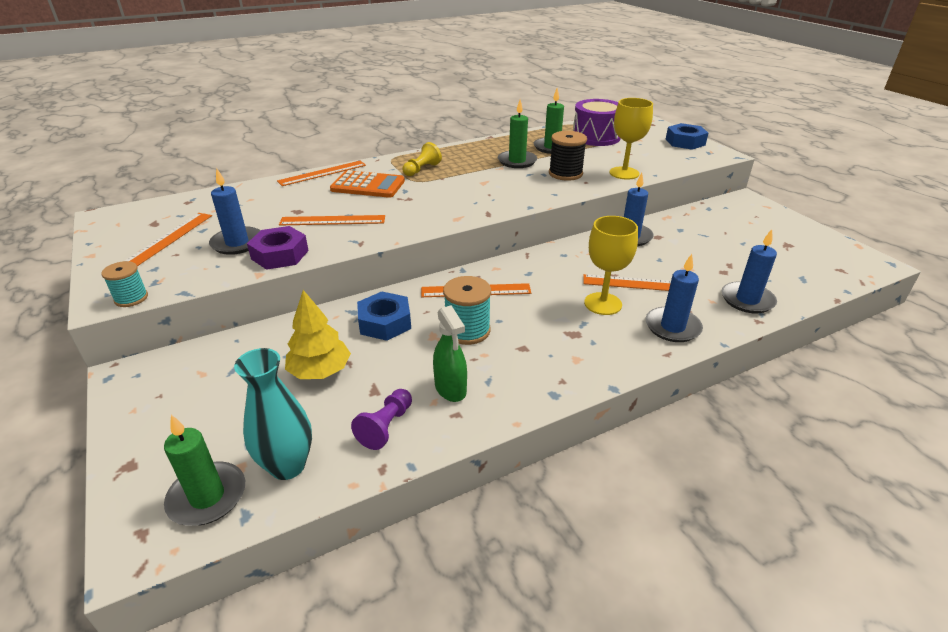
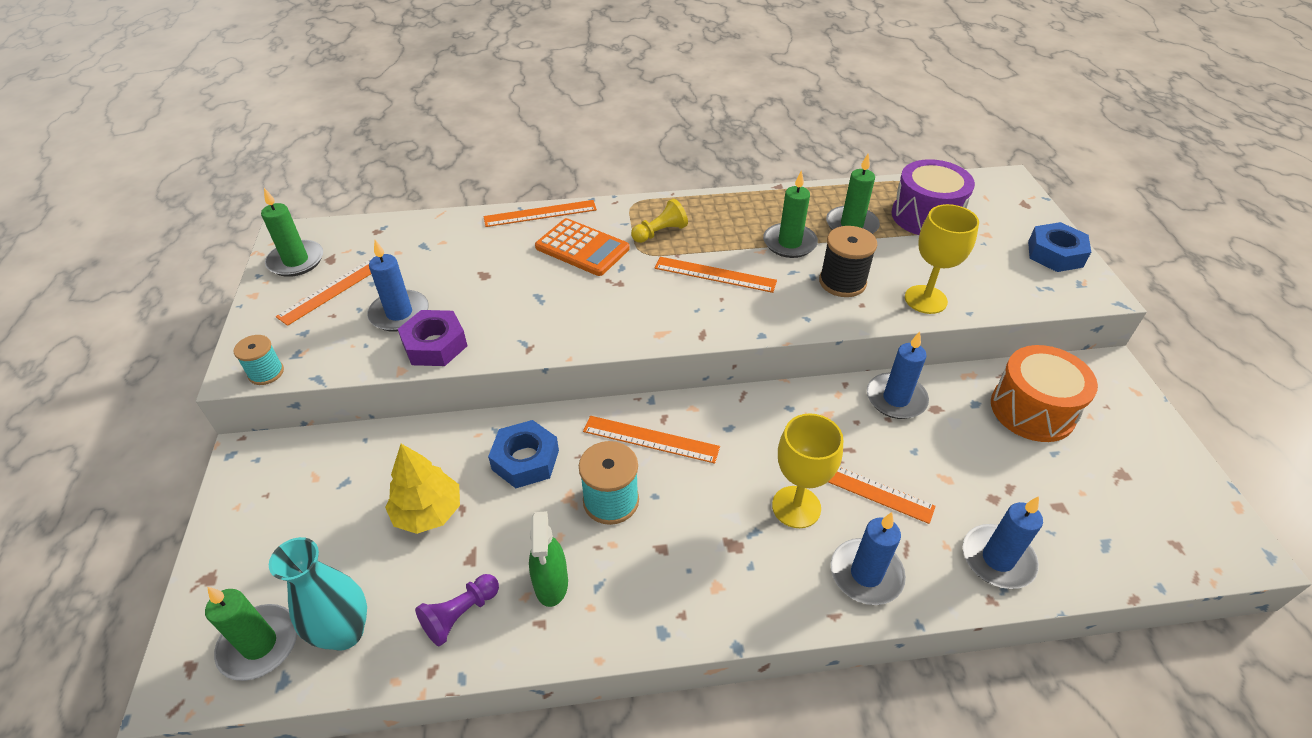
camera: 20 degrees right, 10 degrees up
(121, 229) = (296, 261): none -> green candle
(332, 220) = (515, 301): orange ruler -> orange ruler (715, 274)
(715, 226) = (1032, 410): none -> orange drum

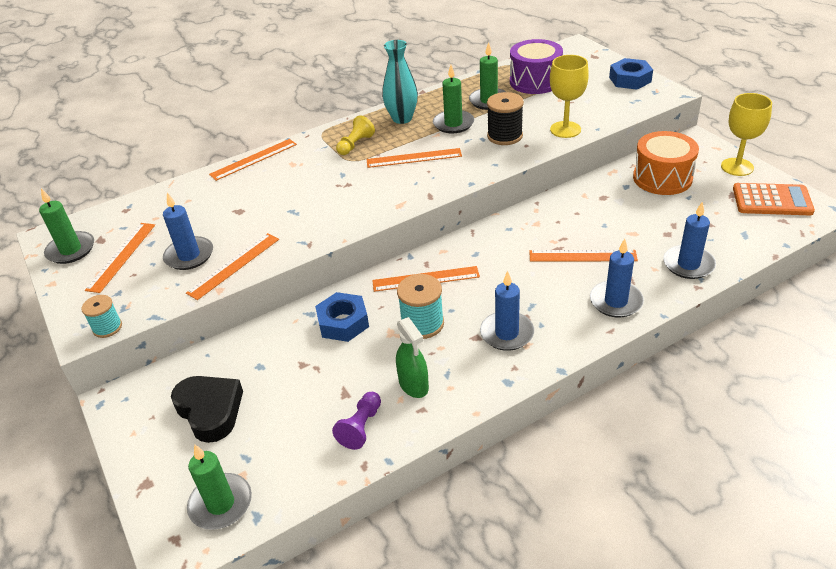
camera: 20 degrees left, 5 degrees down
(324, 514) = (210, 411): none -> black heart
(345, 632) = (282, 471): turquoise vase -> turquoise vase (402, 118)
(428, 512) = (292, 379): yellow tree -> none
(435, 345) = (234, 265): purple nut -> orange ruler
(582, 248) = (303, 171): orange calculator -> orange calculator (772, 200)
(796, 507) = (549, 282): yellow goblet -> yellow goblet (737, 167)
(896, 399) = (575, 200): blue candle -> blue candle (507, 333)

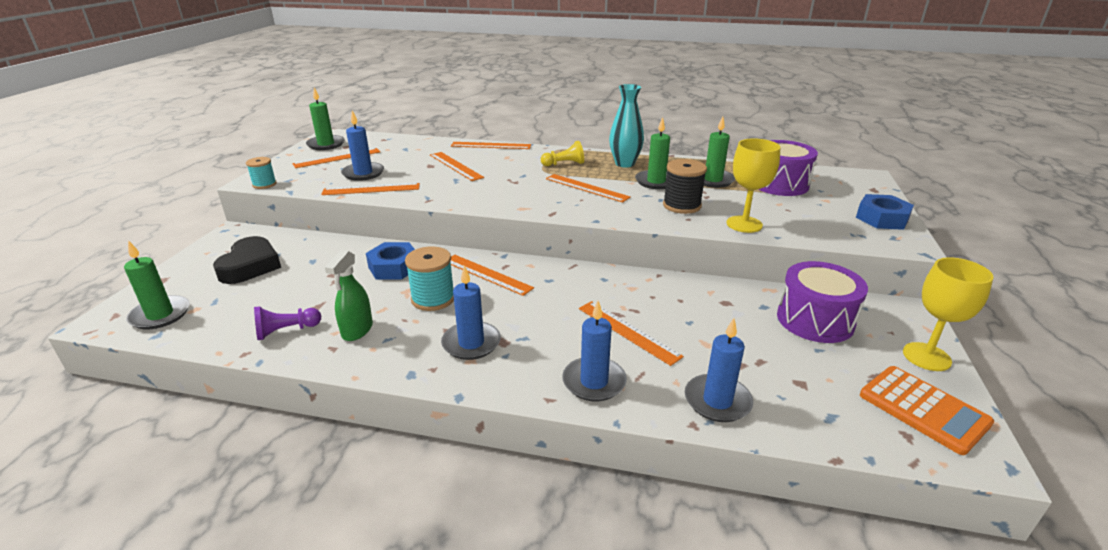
camera: 40 degrees right, 10 degrees down
(264, 198) = (455, 166): none -> orange ruler
(662, 178) = (815, 320): orange drum -> purple drum

